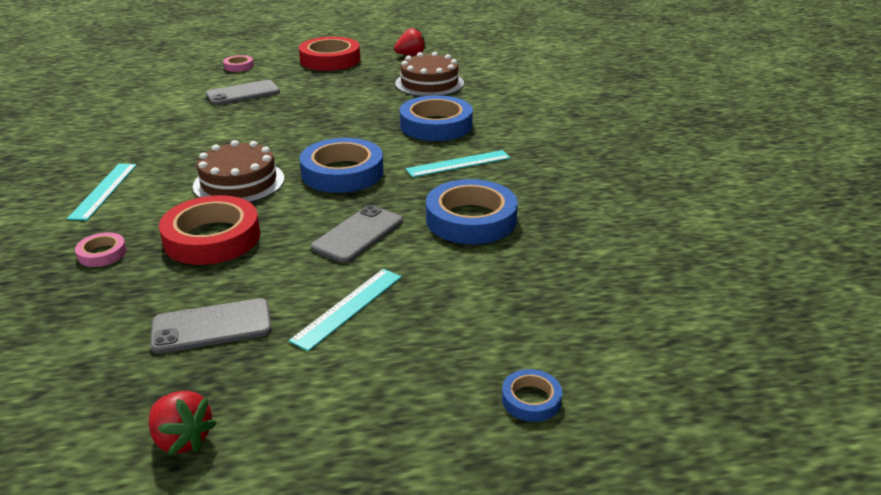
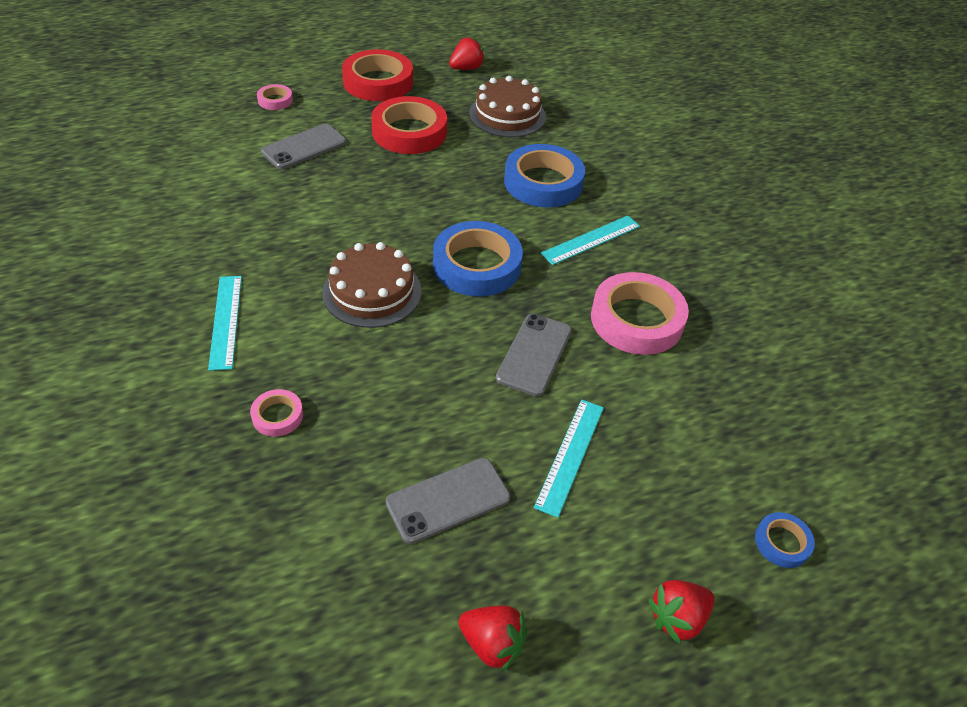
camera: 15 degrees left, 15 degrees up
(212, 238) = (385, 378): red tape -> red tape (409, 132)
(383, 446) = (677, 618): none -> red strawberry
(471, 219) = (636, 320): blue tape -> pink tape

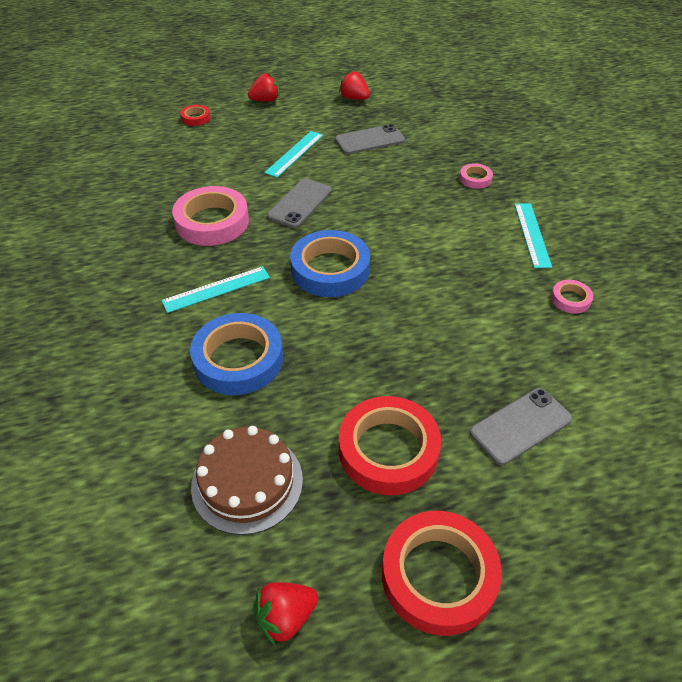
camera: 170 degrees left, 0 degrees up
(275, 100) = (589, 528): pink tape -> pink tape (570, 299)
(372, 292) = (421, 251): brown cake -> none
(782, 542) = (196, 118): blue tape -> red tape

